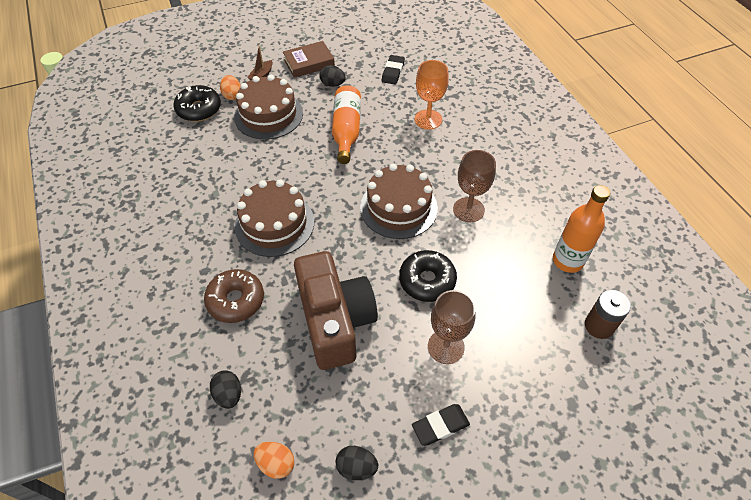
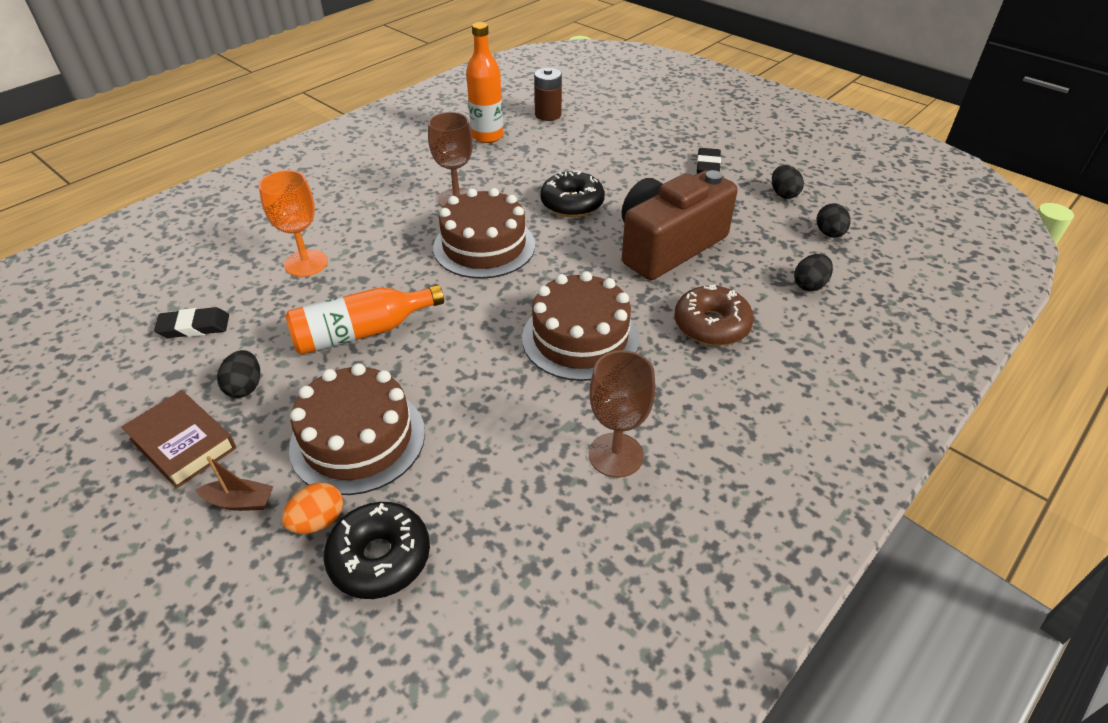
camera: 115 degrees left, 10 degrees down
(276, 463) = (829, 234): orange egg -> black egg
(440, 426) = (708, 165): black eraser -> black eraser turned 60 degrees clockwise
(446, 347) = (635, 178): brown goblet -> brown goblet (616, 455)

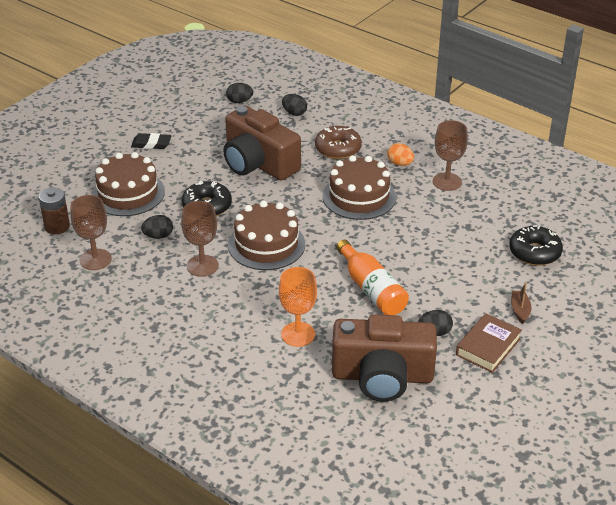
camera: 95 degrees left, 5 degrees down
(194, 327) = (382, 376): black eraser -> brown camera
(318, 521) = (521, 278): orange egg -> orange egg (400, 164)
(358, 439) = (463, 274): brown cake -> brown cake (128, 193)
(487, 136) = (95, 259): orange bottle -> brown goblet
(783, 194) = (192, 114): black egg -> black egg (158, 236)

